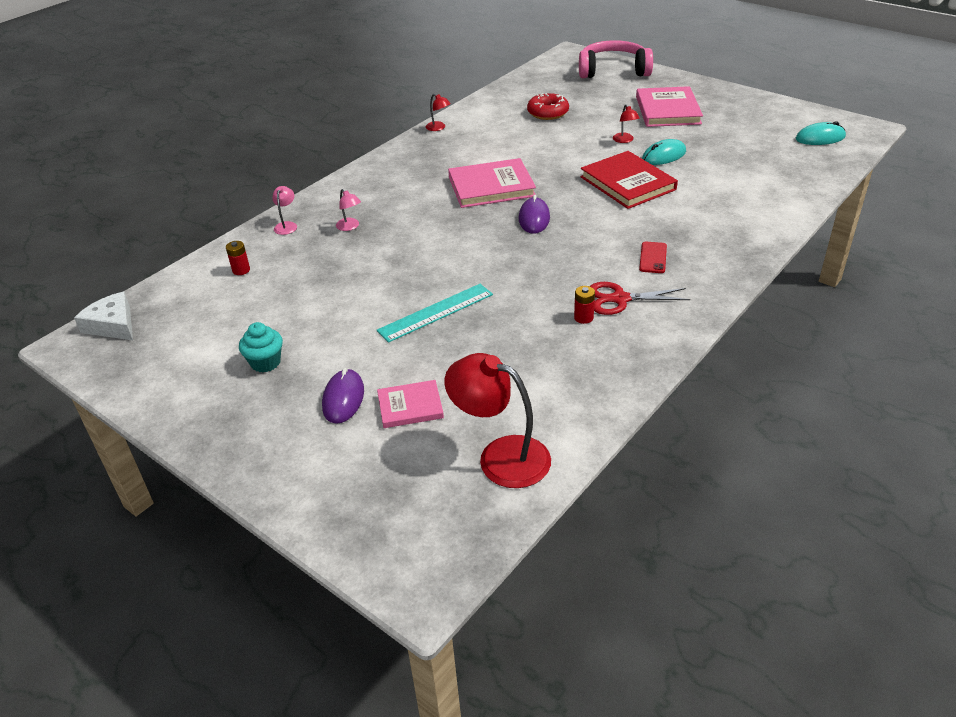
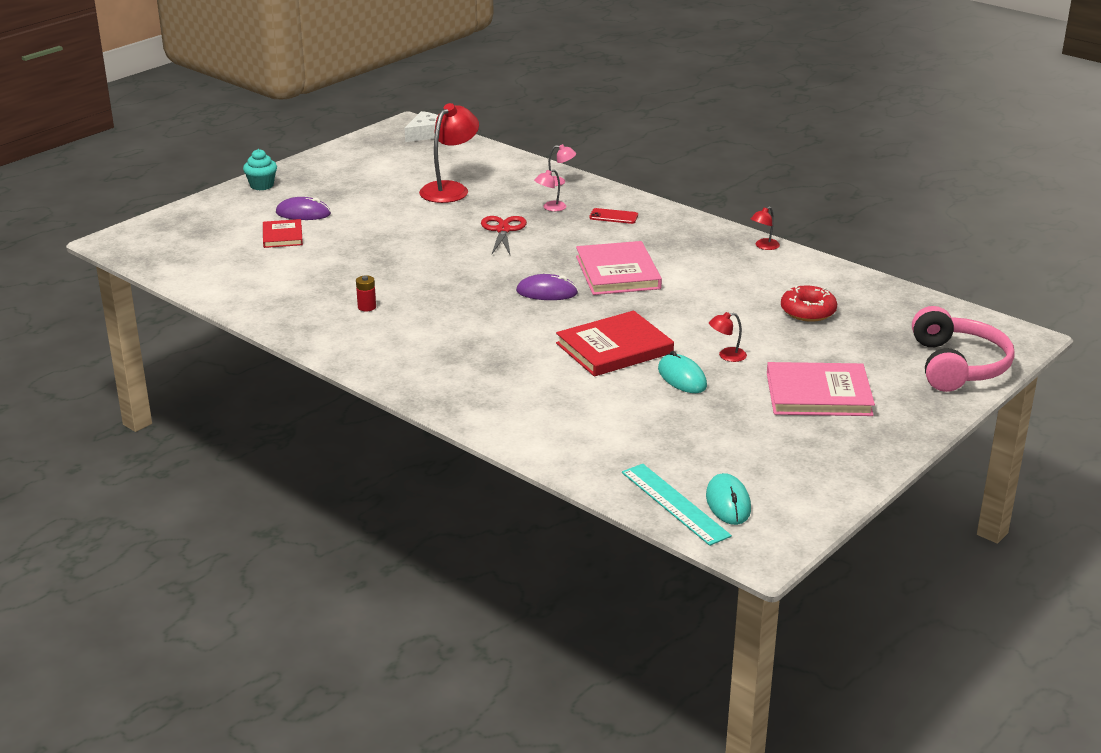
camera: 90 degrees right, 10 degrees down
(241, 270) = (489, 169): red battery -> none
(265, 362) = (358, 186): turquoise cupcake -> turquoise cupcake (262, 185)
(410, 406) = (282, 236): pink book -> red book
(436, 312) = (399, 245): turquoise ruler -> turquoise ruler (674, 504)
(501, 456) = (212, 267): red lamp -> red lamp (450, 189)
(620, 299) = (389, 326): red scissors -> red scissors (503, 230)
(653, 258) = (454, 348): red phone -> red phone (613, 216)

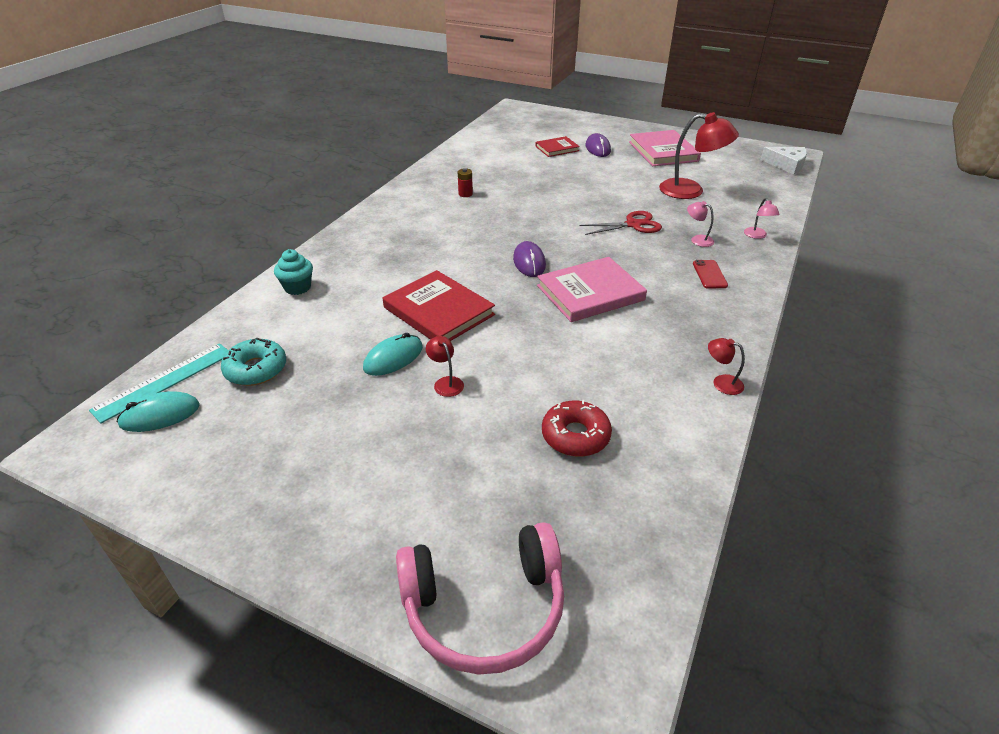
camera: 75 degrees right, 10 degrees up
(262, 185) = (630, 128): turquoise cupcake -> turquoise cupcake (297, 287)
(673, 450) = (256, 369): none -> turquoise donut
(818, 394) = (378, 462): pink book -> pink book (663, 151)

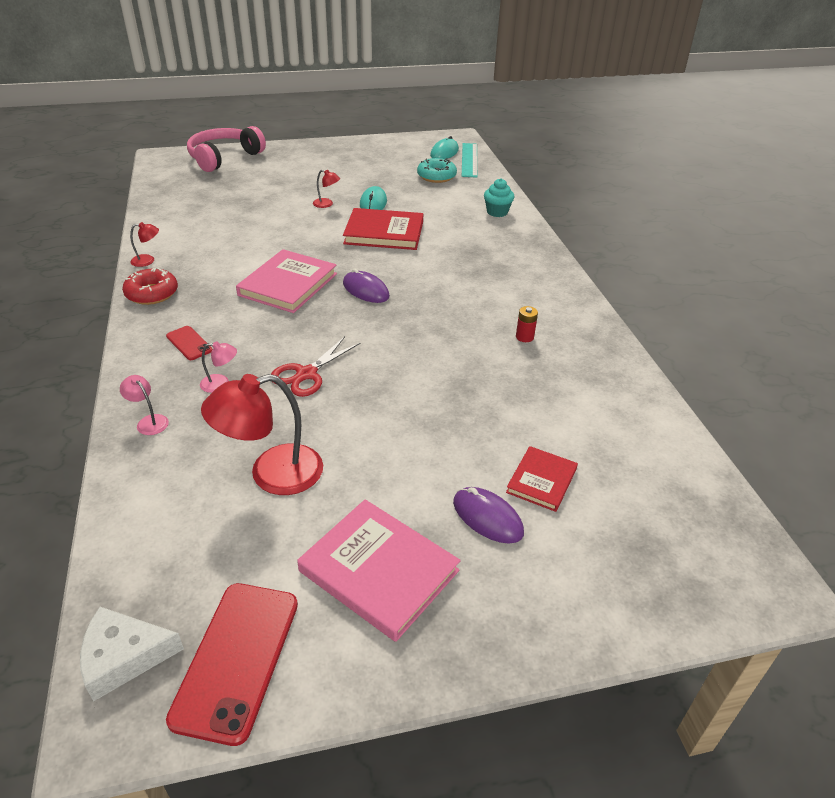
camera: 140 degrees right, 0 degrees up
(575, 436) = (228, 208): red donut -> red donut (152, 293)
(739, 152) = (236, 659): none -> red phone

